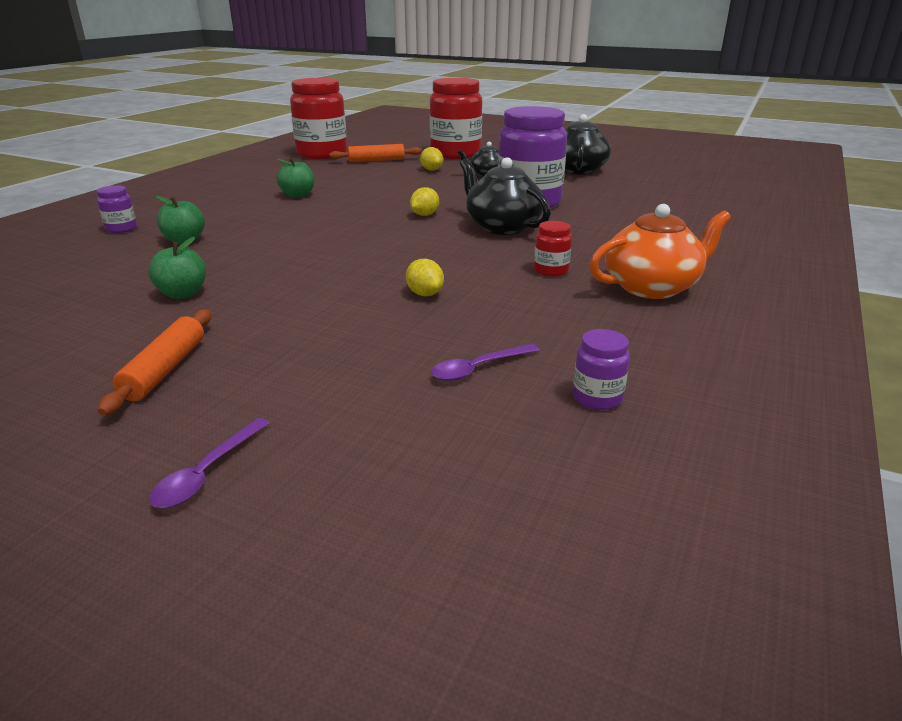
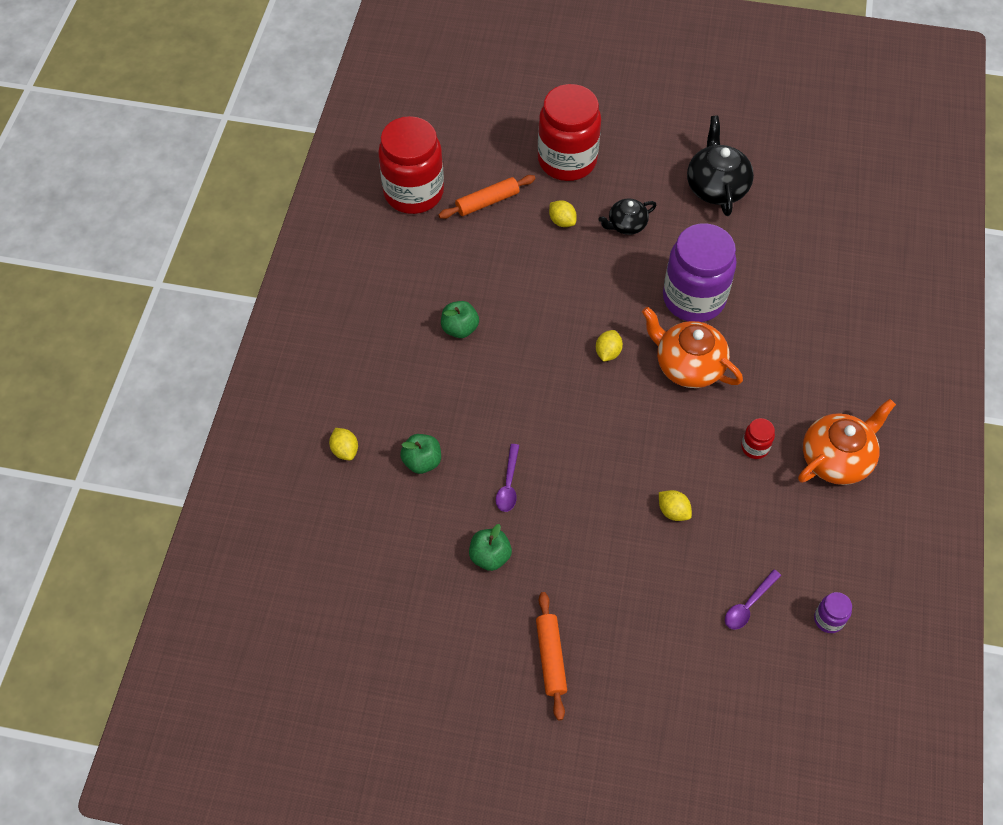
camera: 15 degrees left, 30 degrees up
(121, 229) = (345, 450): purple jar -> yellow lemon
(207, 472) = (643, 744): purple spoon -> purple spoon (508, 484)
(502, 227) = (688, 365): black teapot -> orange teapot

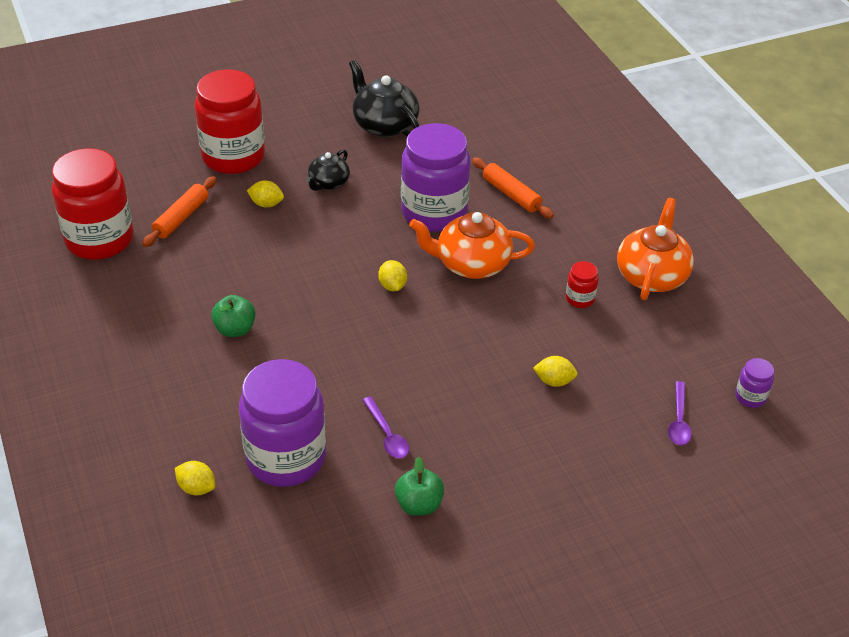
camera: 35 degrees left, 15 degrees down
(422, 461) = (286, 458): green apple -> purple jar
(550, 658) = (547, 560): orange rolling pin -> orange rolling pin (511, 194)

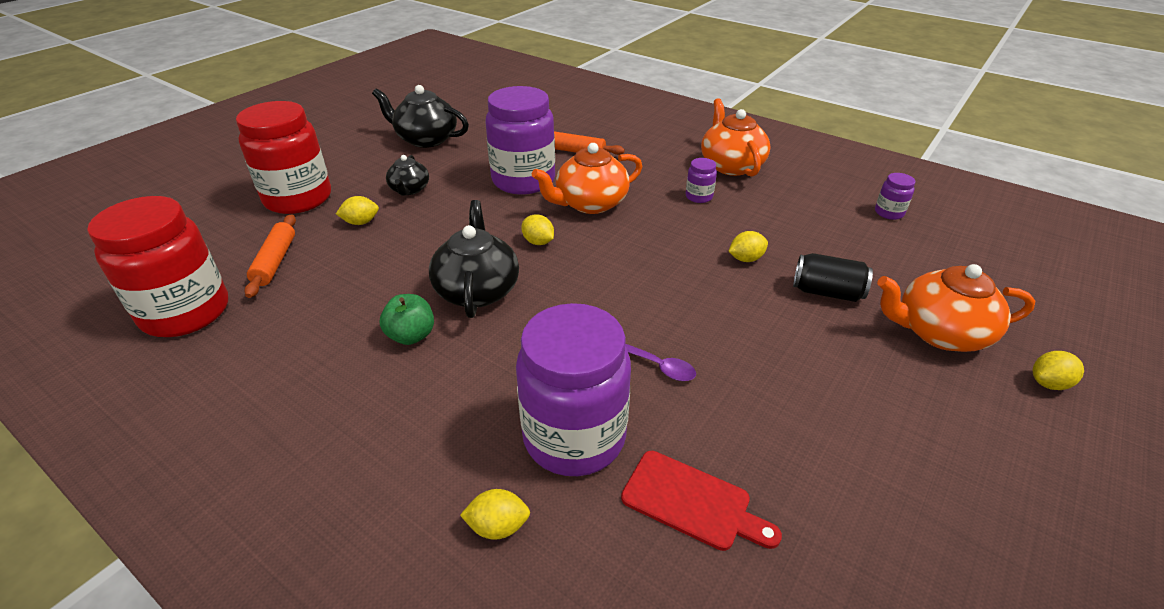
camera: 30 degrees left, 5 degrees down
(309, 311) = (477, 290): none -> black teapot
(323, 536) = (692, 502): none -> red cutting board
(419, 504) = (750, 415): green apple -> none
(580, 299) = (699, 197): red jar -> purple jar
(590, 443) = (827, 292): none -> black can
(645, 521) = (939, 332): none -> orange teapot
(679, 420) = (865, 248): purple spoon -> none
(682, 602) = (1048, 383): none -> yellow lemon

